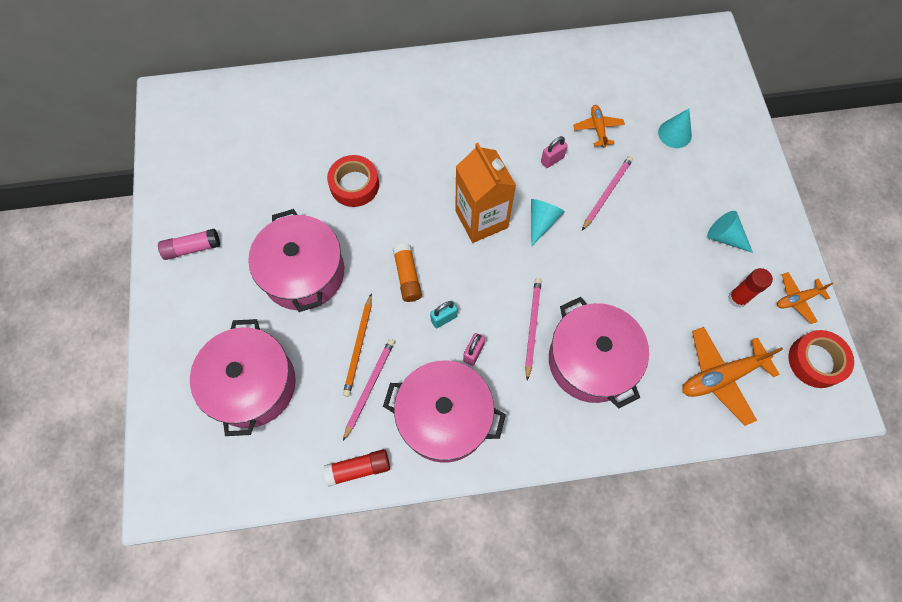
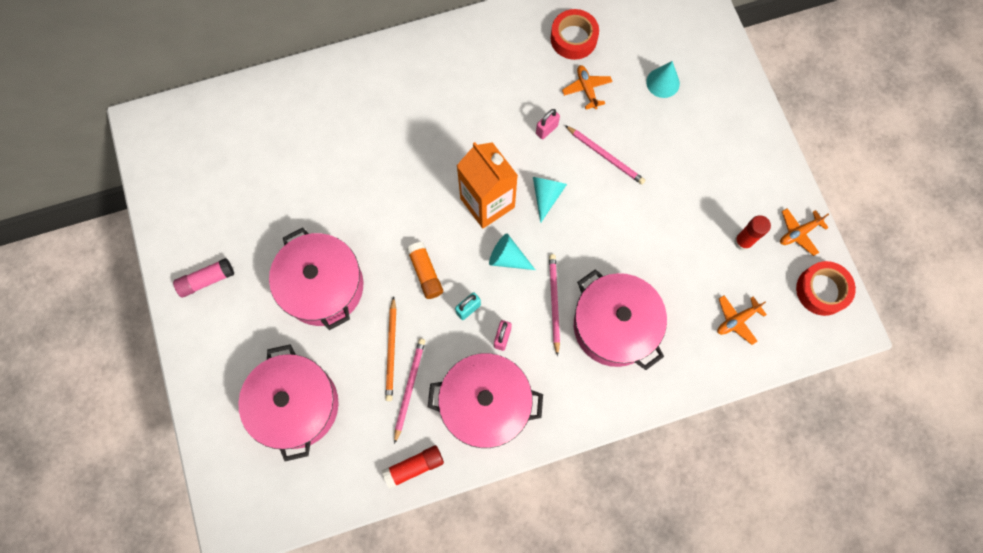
camera: 10 degrees left, 5 degrees up
(354, 185) = (355, 188): red tape -> red tape (573, 38)
(606, 193) = (605, 156): pink pencil -> pink pencil turned 105 degrees clockwise
(721, 376) = (737, 320): orange plane -> orange plane, size x0.57
(725, 237) = (724, 182): turquoise cone -> turquoise cone (507, 258)

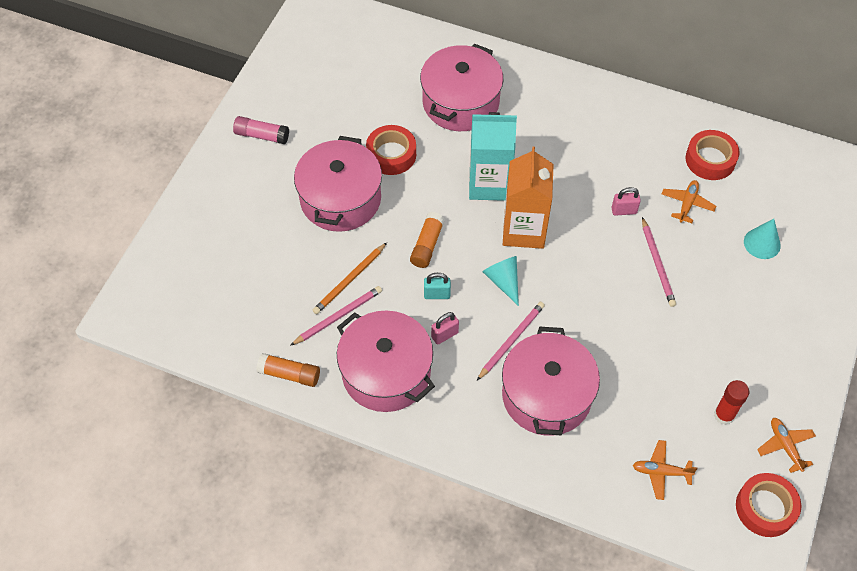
camera: 40 degrees right, 15 degrees down
(296, 405) = (245, 265): pink pot -> pink pot (460, 102)
(330, 216) = (391, 154): none -> red tape
(414, 467) = (289, 374): red glue stick -> orange glue stick
(428, 183) = (489, 184): none -> turquoise carton
(546, 195) = (578, 258): turquoise cone -> none
(798, 233) = (785, 446): orange plane -> orange plane turned 60 degrees clockwise

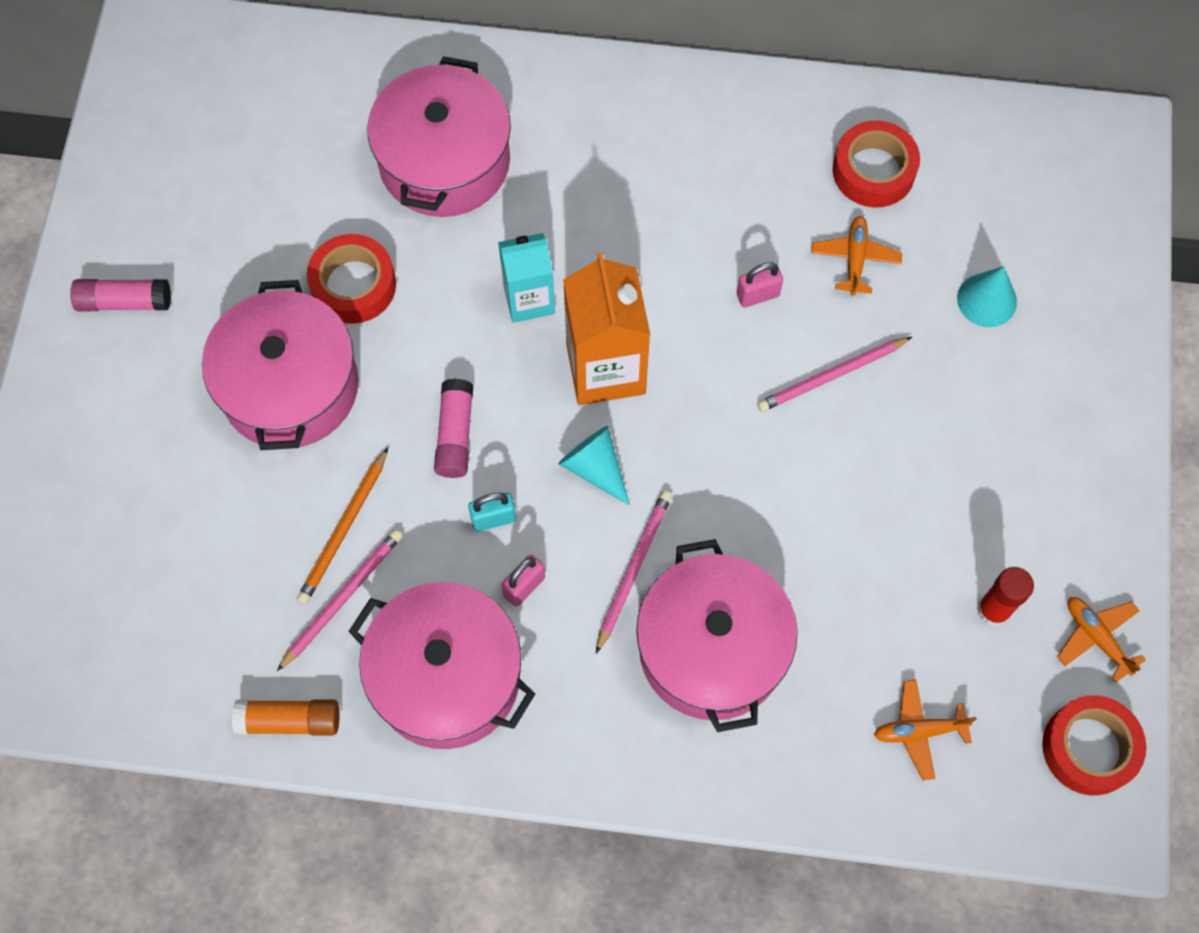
camera: 15 degrees left, 10 degrees up
(427, 245) = (455, 435): orange glue stick -> pink glue stick
(489, 184) = (529, 299): turquoise carton -> turquoise carton, size x0.64
(657, 263) = (832, 376): pink pencil -> pink pencil turned 90 degrees clockwise

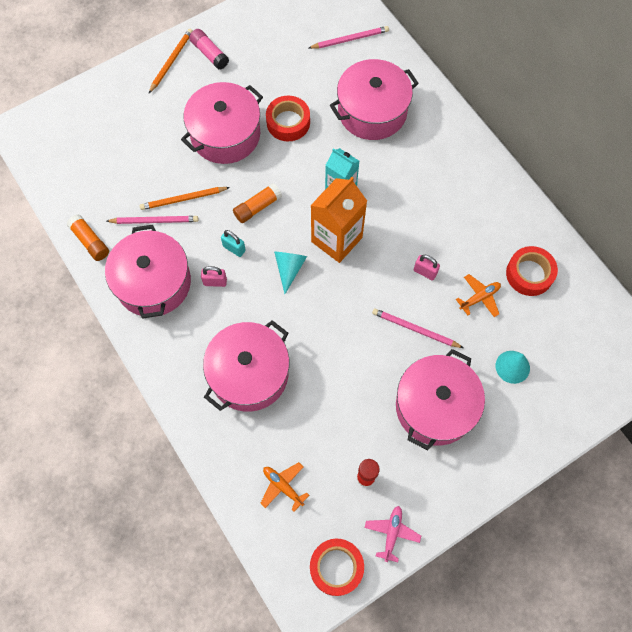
camera: 50 degrees right, 0 degrees up
(82, 366) = (171, 61): none -> orange pencil
(455, 435) = (257, 207): pink glue stick -> orange glue stick
(633, 569) = (257, 317): pink pencil -> pink pencil (349, 39)
(963, 441) = (435, 406): none -> pink pot
(1096, 637) = (392, 533): orange plane -> pink plane

